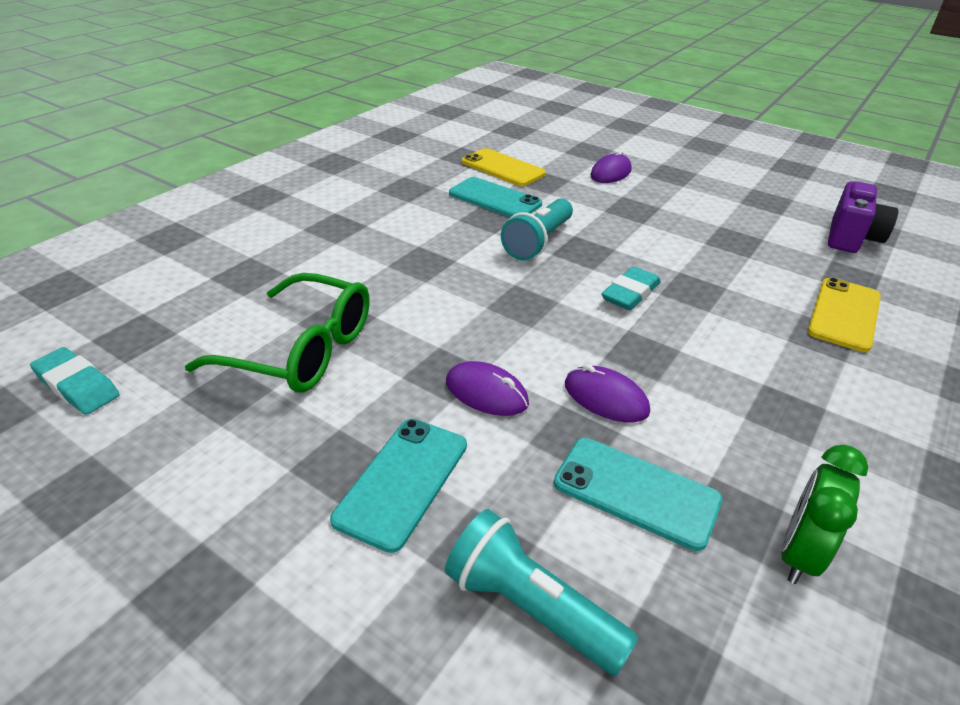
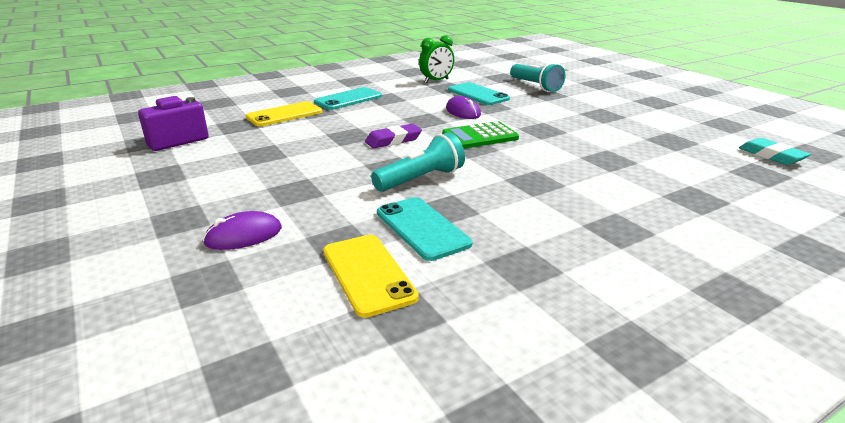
camera: 155 degrees left, 10 degrees down
(302, 350) = (630, 149): green glasses -> none
(402, 481) = (574, 108): turquoise phone -> turquoise phone (348, 99)
(486, 392) = (522, 121): purple mouse -> none
(528, 329) = (480, 136): none -> green calculator
(630, 294) = (393, 140): turquoise eraser -> purple eraser

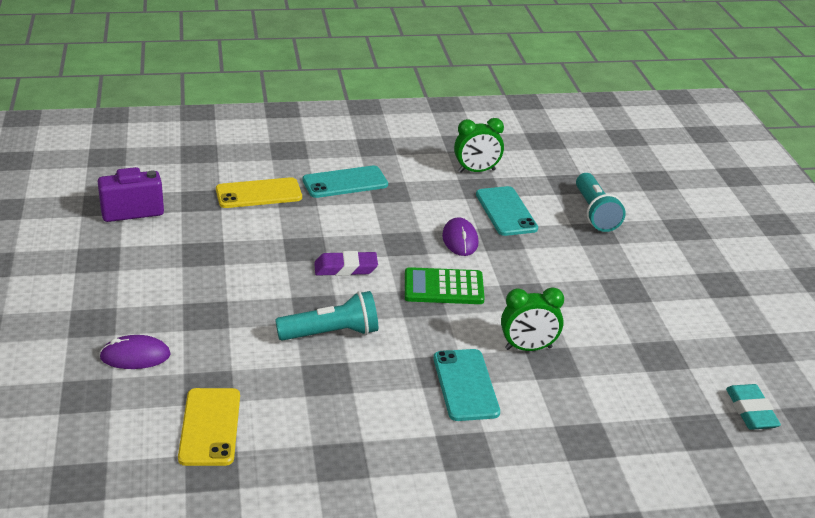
camera: 20 degrees right, 5 degrees up
(422, 228) = (287, 394): turquoise phone -> turquoise phone (465, 385)
(582, 156) = (528, 348): none -> green clock

